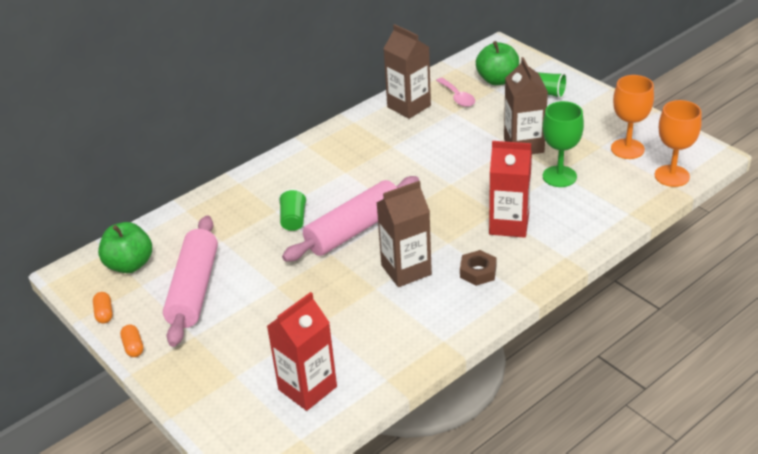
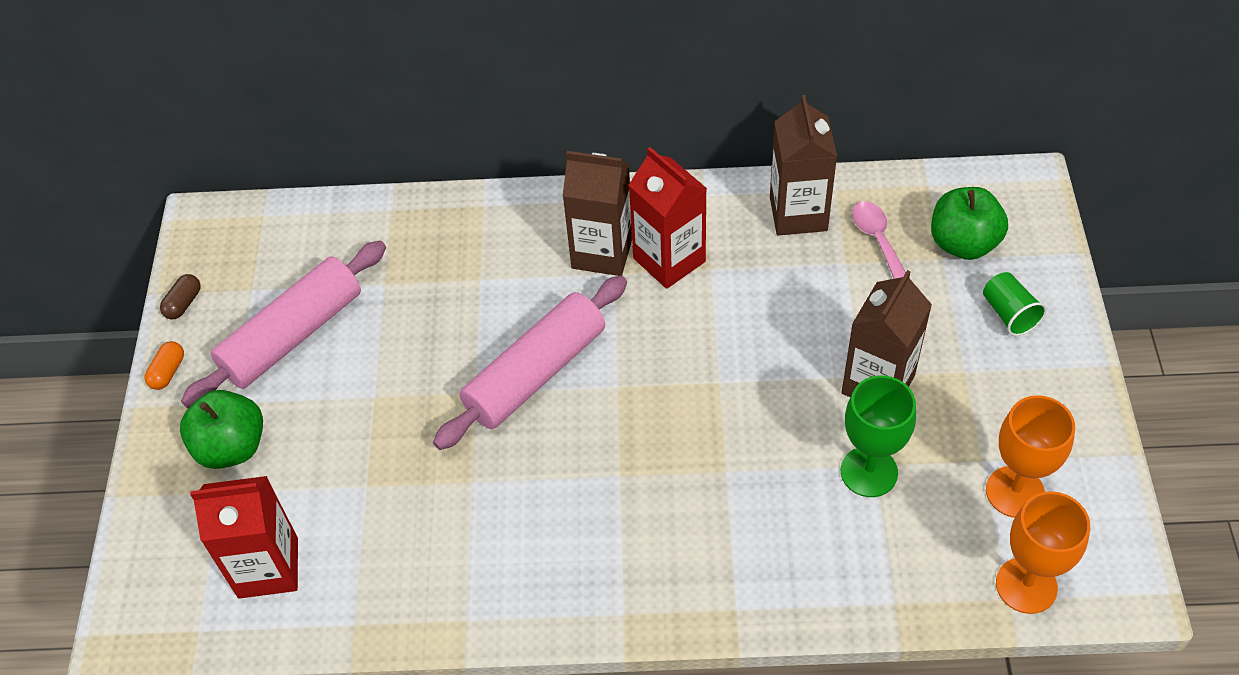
camera: 40 degrees right, 15 degrees up
(104, 313) = (184, 303): orange capsule -> brown capsule
(130, 264) = (266, 251): green apple -> green apple (232, 447)
(293, 220) = (485, 308): green cup -> none
(354, 229) = (535, 373): pink rolling pin -> pink rolling pin turned 45 degrees counterclockwise
(406, 270) = (531, 480): brown carton -> brown carton (602, 252)
(457, 97) = (877, 239): pink spoon -> pink spoon turned 150 degrees clockwise
(478, 272) = (607, 549): brown nut -> none
(509, 224) = (721, 503): red carton -> red carton (669, 260)

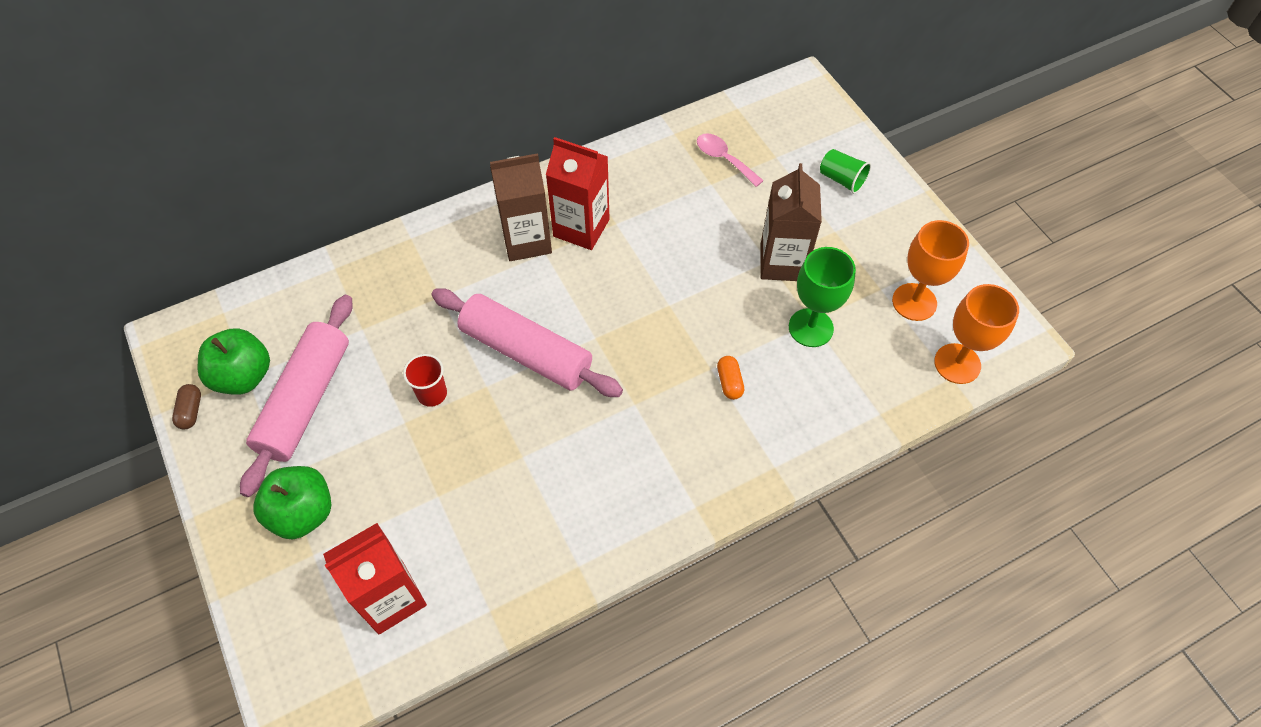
camera: 30 degrees left, 5 degrees up
(168, 372) = (209, 474): orange capsule -> orange capsule (729, 382)
(417, 378) = (432, 394): none -> red cup
(535, 373) = (526, 352): pink rolling pin -> pink rolling pin turned 75 degrees counterclockwise
(798, 214) = (657, 160): brown carton -> none
(963, 243) = (784, 141): green apple -> green apple (243, 376)

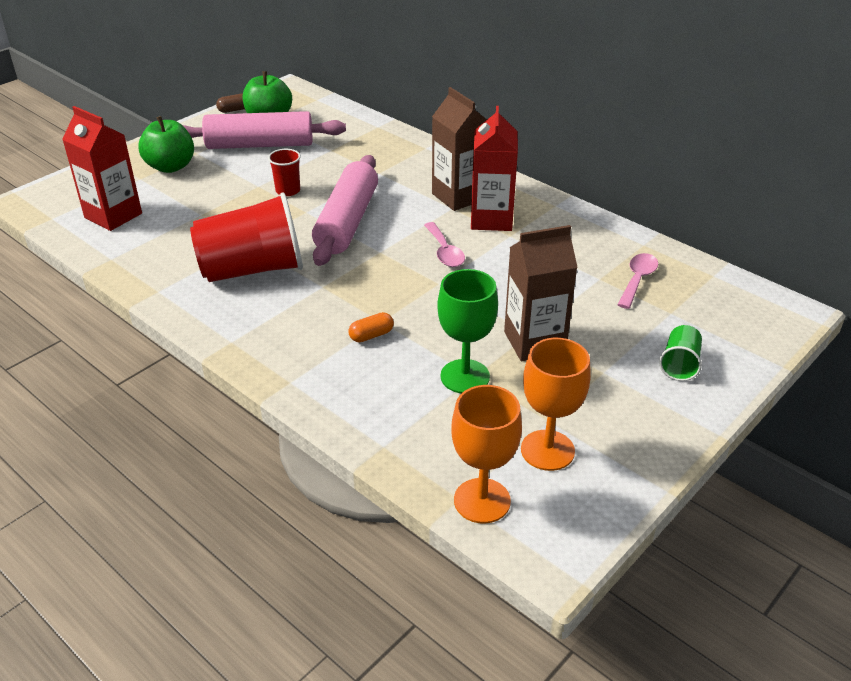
camera: 70 degrees right, 20 degrees down
(577, 462) = (252, 269): none -> red cup
(620, 283) = (444, 252): none -> pink spoon

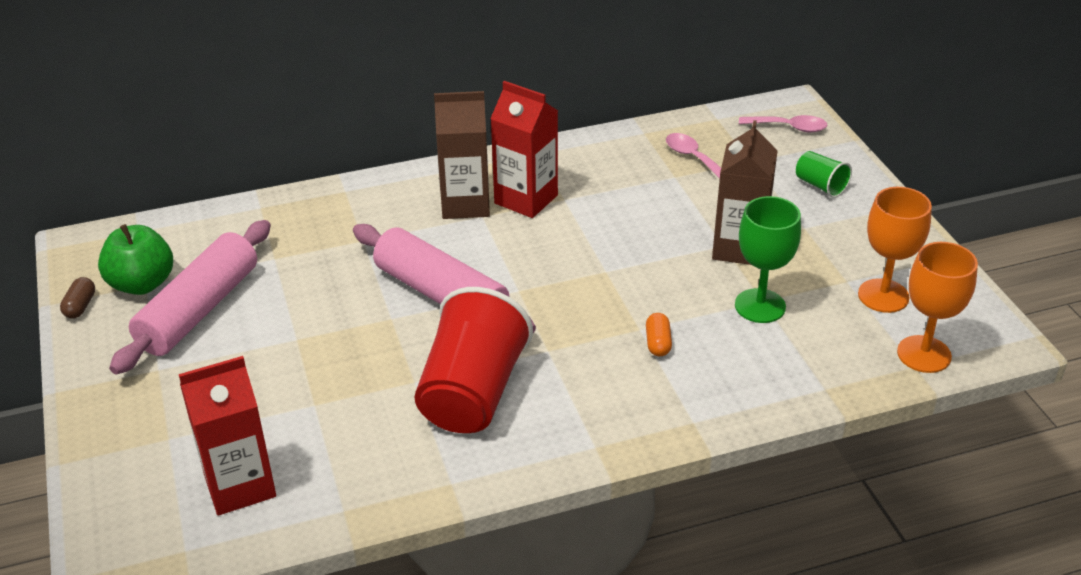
camera: 60 degrees left, 0 degrees up
(170, 167) = (168, 402): green apple -> none
(288, 190) = (332, 318): red cup -> none
(444, 252) = (556, 248): pink spoon -> pink spoon (789, 127)

